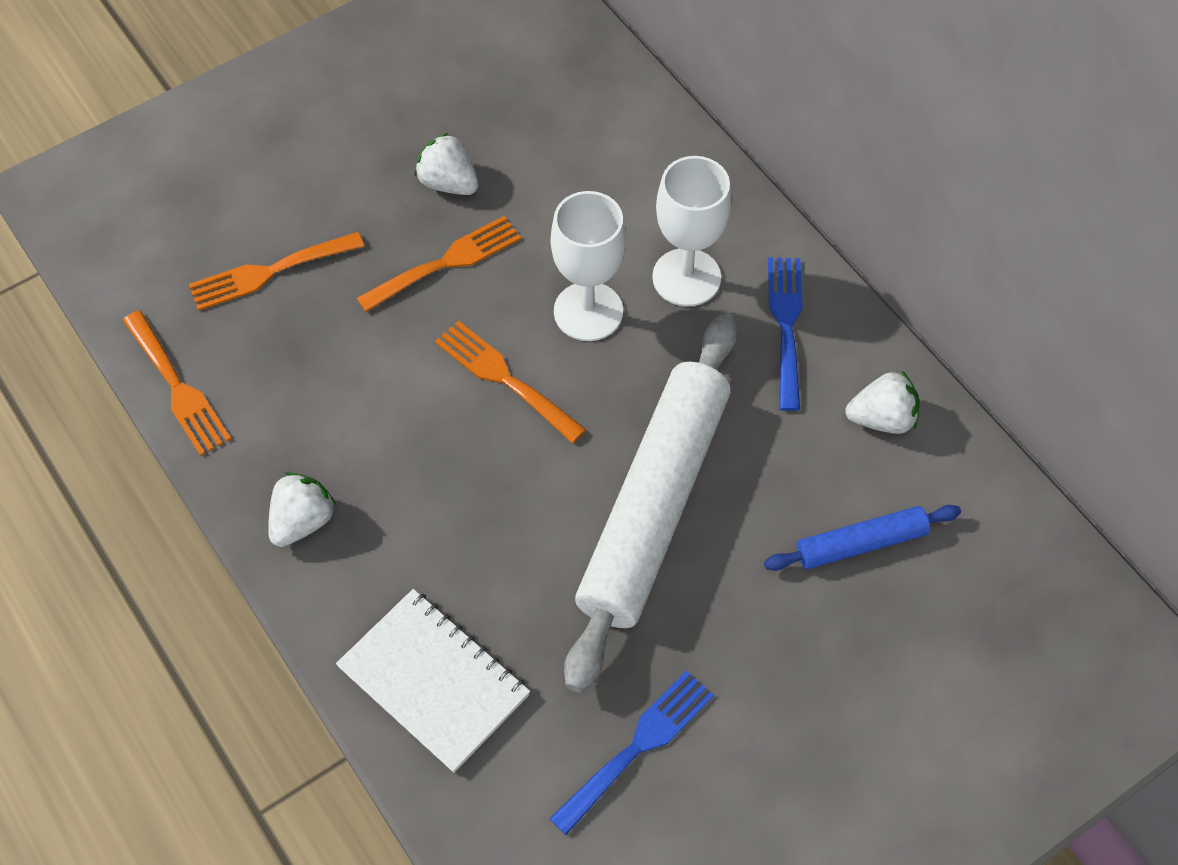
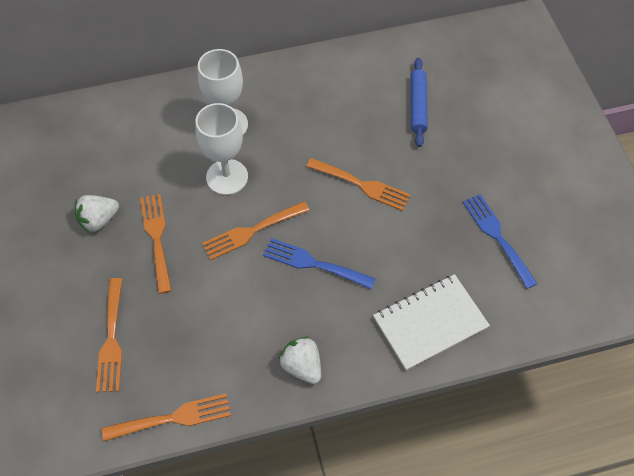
camera: 70 degrees left, 0 degrees up
(654, 505) = (362, 185): white rolling pin -> orange fork
(786, 325) = (279, 92): blue fork -> blue fork (313, 263)
(882, 419) = (352, 73): white strawberry -> none

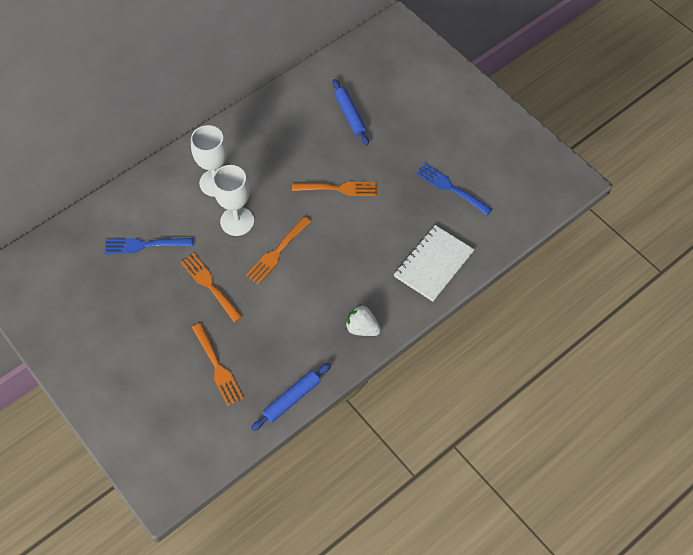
camera: 25 degrees left, 0 degrees up
(99, 220) = (158, 290): white strawberry -> none
(173, 418) = (292, 399): orange fork -> blue rolling pin
(313, 263) = (333, 257): blue fork -> blue fork (144, 245)

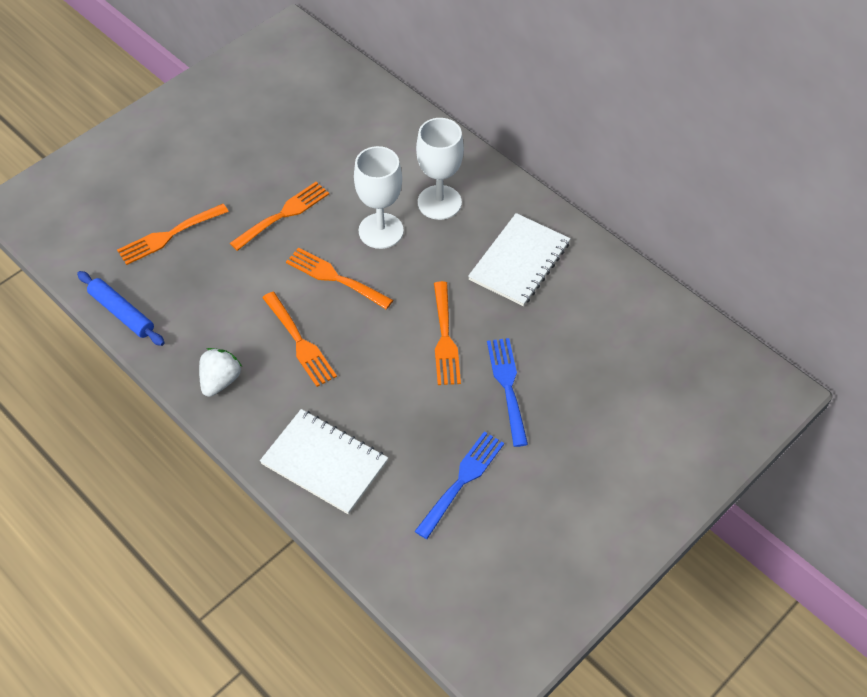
camera: 85 degrees right, 5 degrees down
(144, 245) = (338, 146): blue fork -> blue fork (507, 386)
(278, 140) = (519, 261): none -> white notebook
(333, 276) = (300, 342): none -> orange fork
(350, 115) = (578, 342): blue rolling pin -> none

